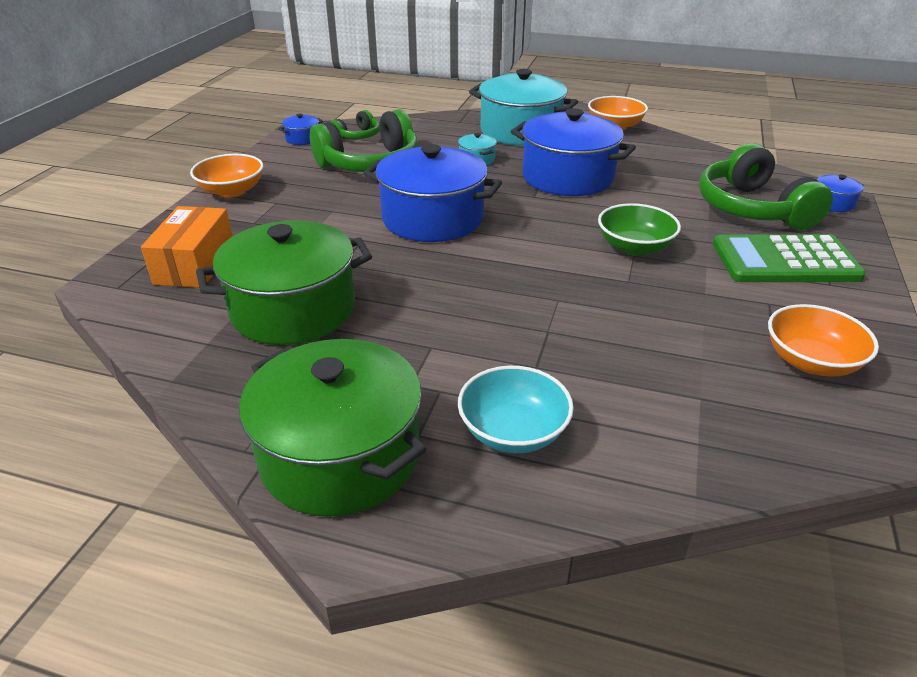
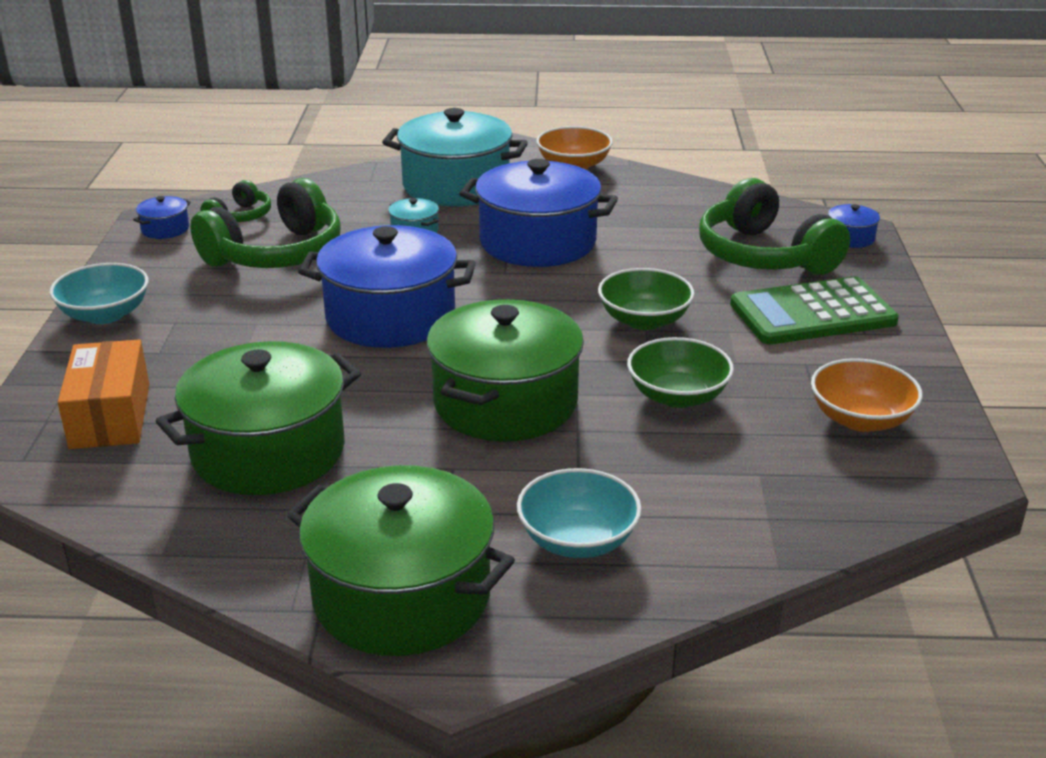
camera: 15 degrees left, 5 degrees down
(232, 191) = (105, 314): orange bowl -> turquoise bowl
(495, 298) = (505, 403): none -> green pot
(644, 315) = (677, 396): none -> green bowl

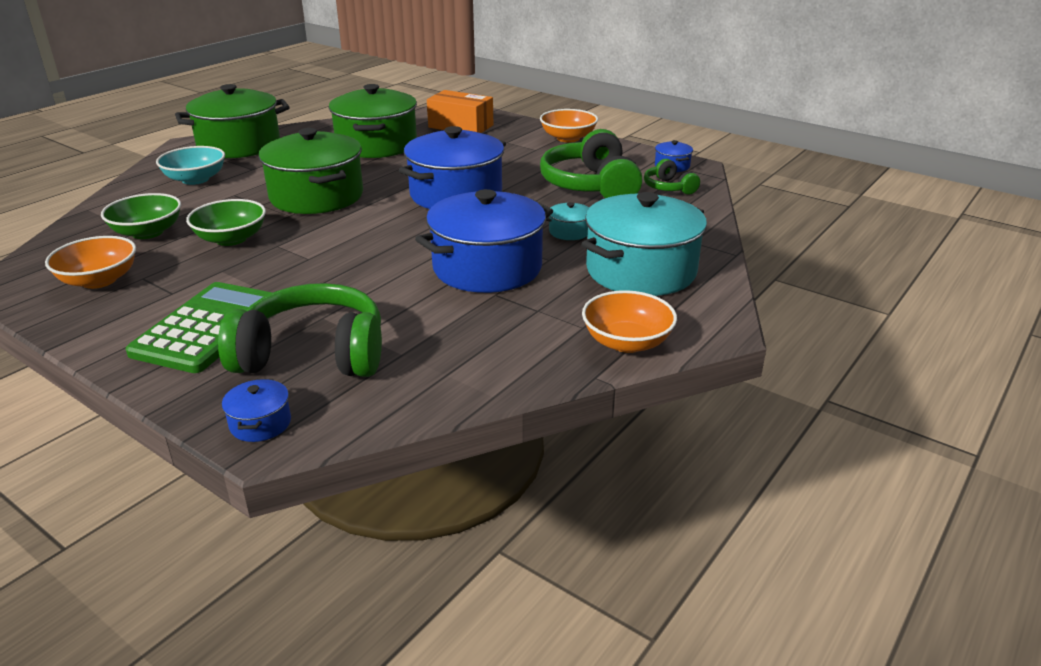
camera: 125 degrees right, 0 degrees up
(105, 314) = (568, 138): turquoise bowl -> orange bowl
(644, 320) = (319, 262): green bowl -> green bowl (147, 232)

